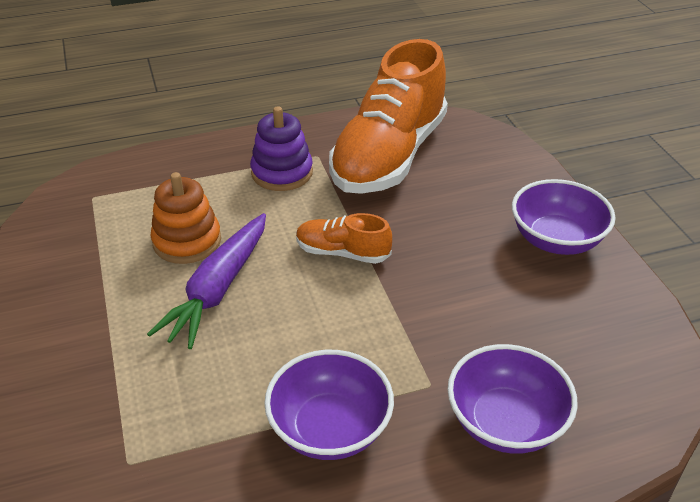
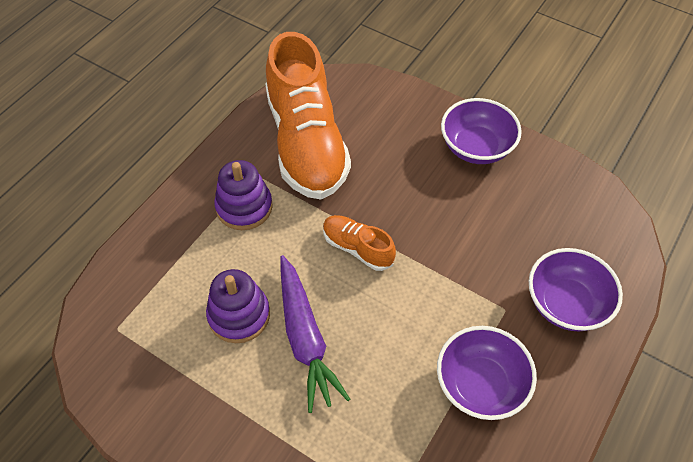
camera: 40 degrees left, 15 degrees up
(187, 241) = (239, 315): orange stacking toy -> purple stacking toy
(342, 252) = (357, 248): orange shoe -> orange shoe turned 60 degrees clockwise

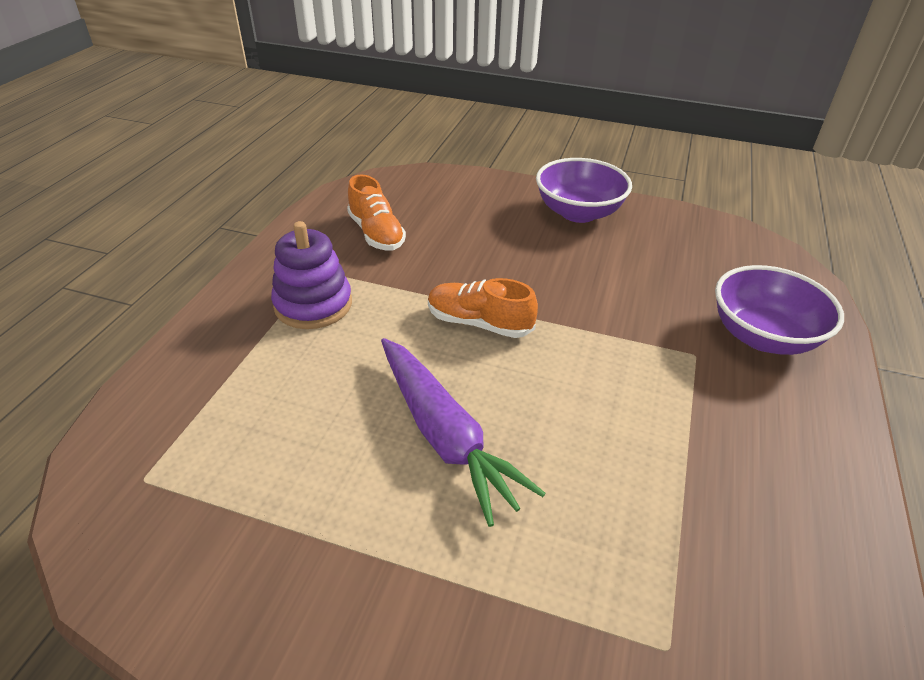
camera: 15 degrees left, 15 degrees down
(239, 315) = (337, 426): purple stacking toy -> none
(306, 142) = (376, 233): orange shoe -> orange shoe, size x0.45
(480, 385) = (711, 444): purple bowl -> none

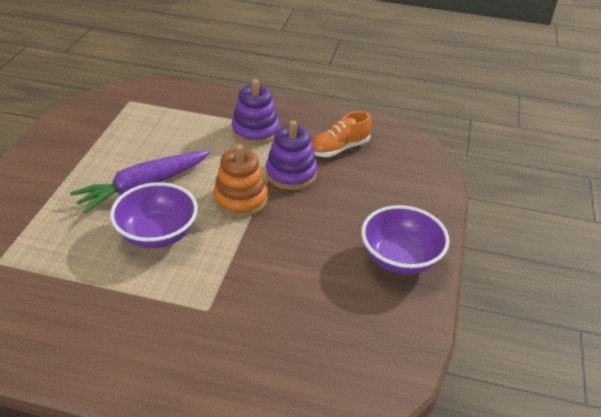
camera: 85 degrees right, 0 degrees up
(426, 276) = (291, 174): none -> purple stacking toy
(479, 323) = (240, 199): orange shoe -> orange stacking toy
(762, 336) = (230, 359): purple bowl -> purple bowl (157, 234)

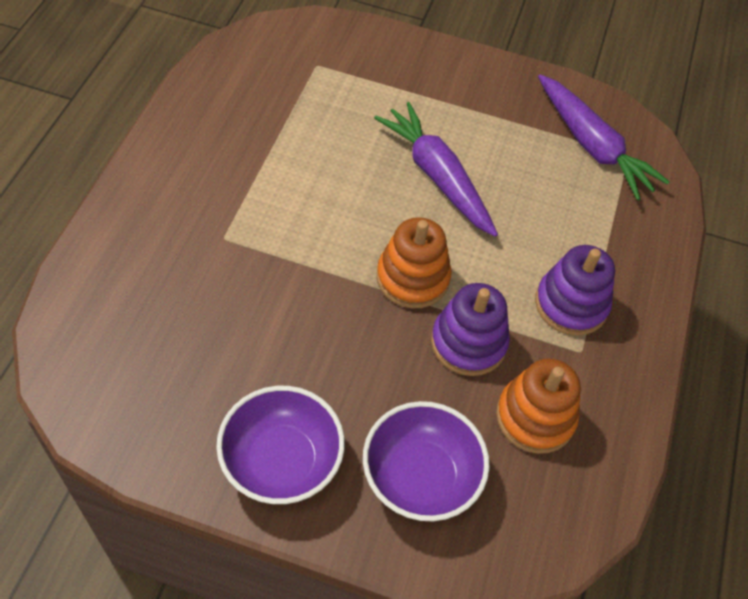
camera: 90 degrees right, 15 degrees up
(119, 115) = (592, 146): none -> purple carrot
(157, 234) = (350, 192): purple bowl -> purple bowl (420, 477)
(339, 148) = (535, 417): orange shoe -> orange stacking toy

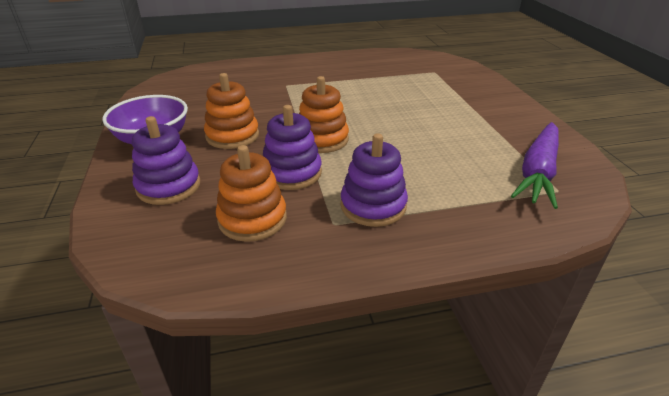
camera: 65 degrees right, 20 degrees down
(337, 365) = (232, 136): none -> orange stacking toy
(420, 477) = (168, 186): purple bowl -> purple stacking toy
(437, 176) = (412, 124): purple carrot -> none

